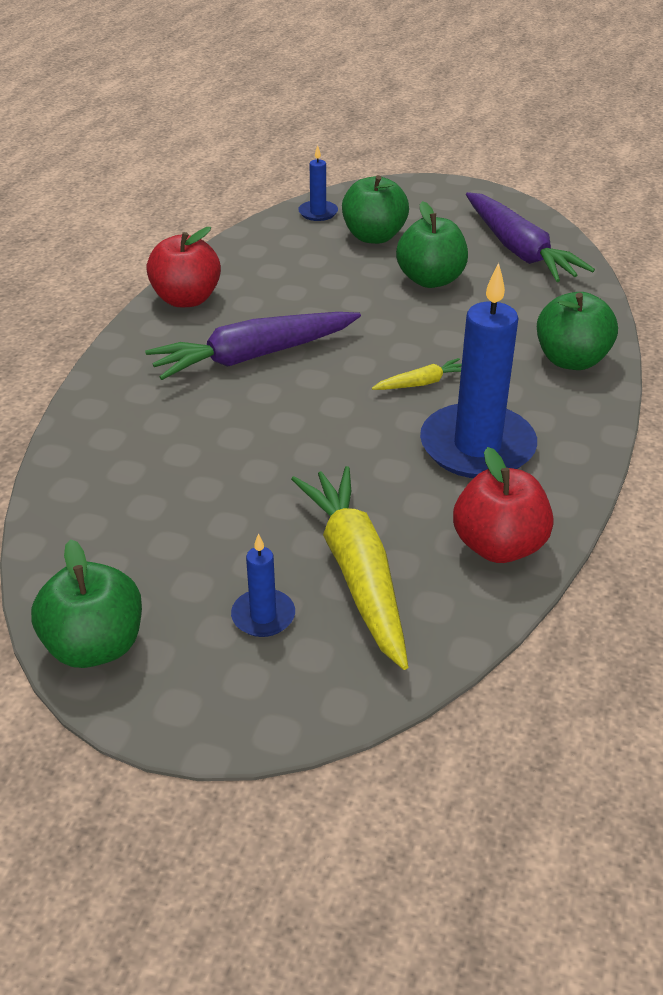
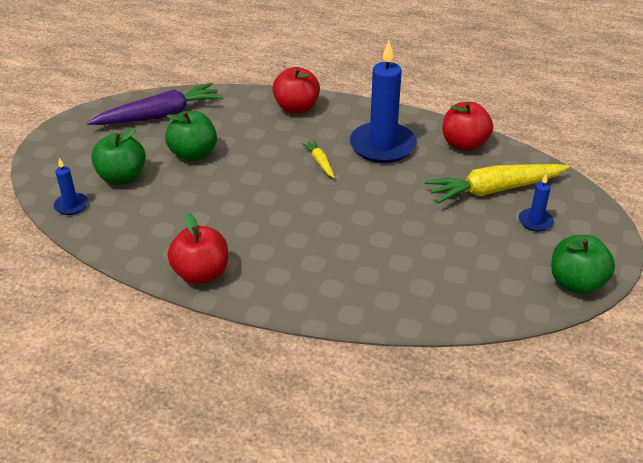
camera: 90 degrees left, 0 degrees up
(253, 356) = (286, 234): purple carrot -> none
(571, 360) = (296, 108): green apple -> red apple

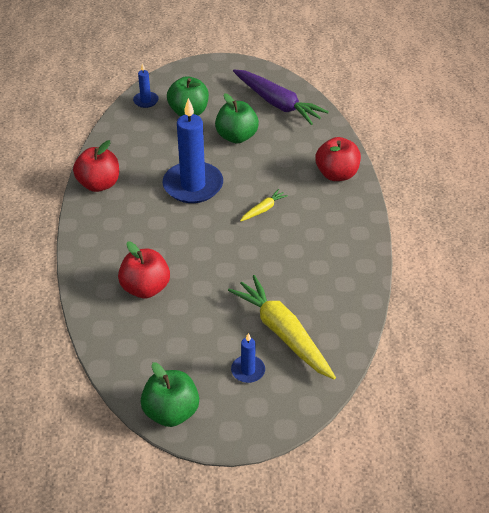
camera: 70 degrees right, 5 degrees up
(382, 145) = (310, 242): blue candle -> blue candle (193, 185)
(464, 144) = (346, 298): red apple -> red apple (145, 288)

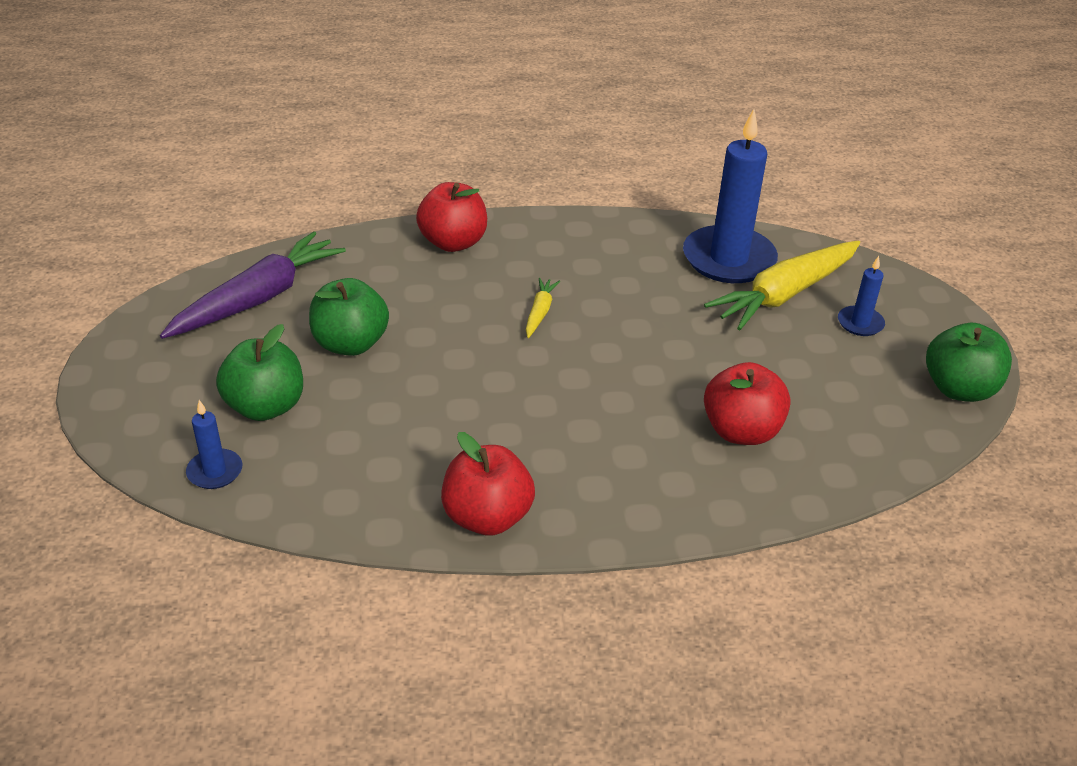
camera: 95 degrees left, 5 degrees down
(193, 185) = (485, 391): blue candle -> blue candle (728, 259)
(263, 209) = (540, 312): yellow carrot -> yellow carrot turned 60 degrees clockwise

